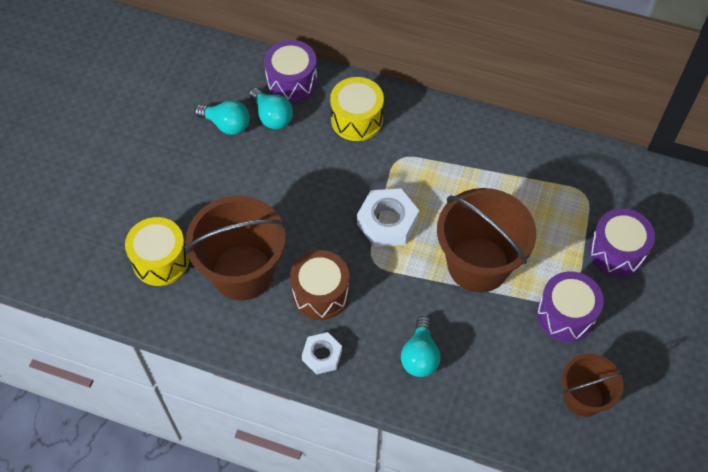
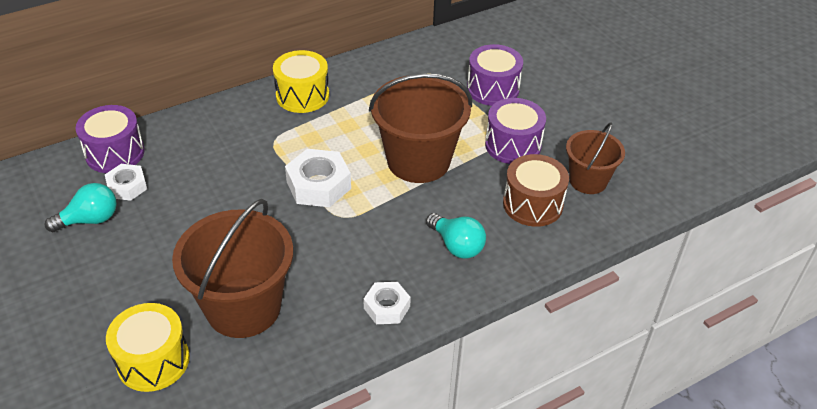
camera: 50 degrees left, 15 degrees down
(272, 116) = (127, 186): turquoise light bulb -> white nut
(320, 293) = (329, 269): brown drum -> brown drum (532, 204)
(356, 119) = (205, 140): yellow drum -> yellow drum (302, 95)

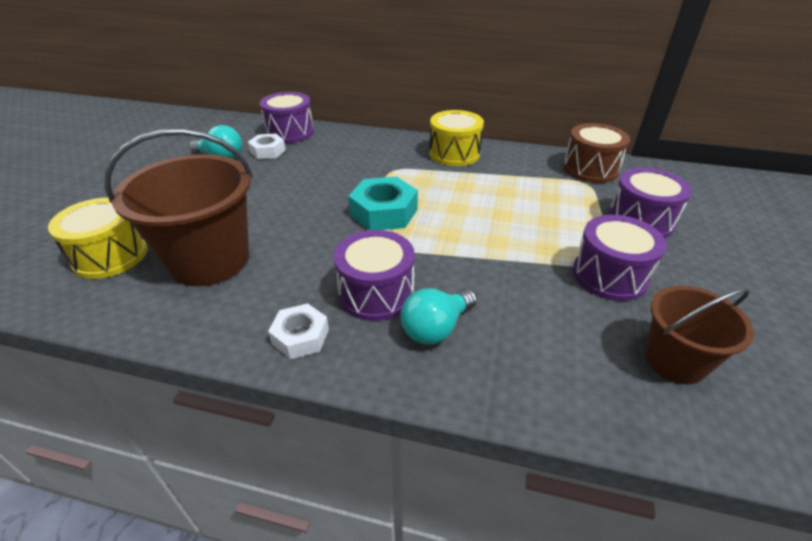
camera: 45 degrees right, 5 degrees down
(318, 185) = (384, 212): white nut -> turquoise nut
(394, 249) = (376, 293): none -> purple drum
(418, 161) = (491, 238): brown bucket -> none
(456, 246) = (436, 328): turquoise light bulb -> turquoise light bulb turned 45 degrees clockwise
(532, 204) = (570, 342): brown drum -> brown drum (590, 169)

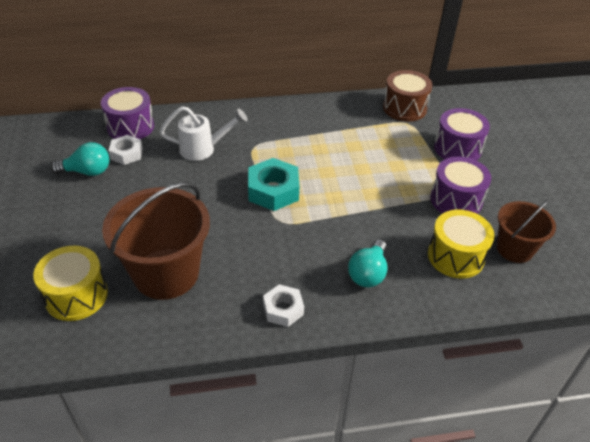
camera: 25 degrees left, 5 degrees up
(341, 162) = (203, 149): none -> white watering can
(376, 293) = (312, 261): purple drum -> none
(454, 153) = (293, 117): yellow drum -> yellow drum (455, 256)

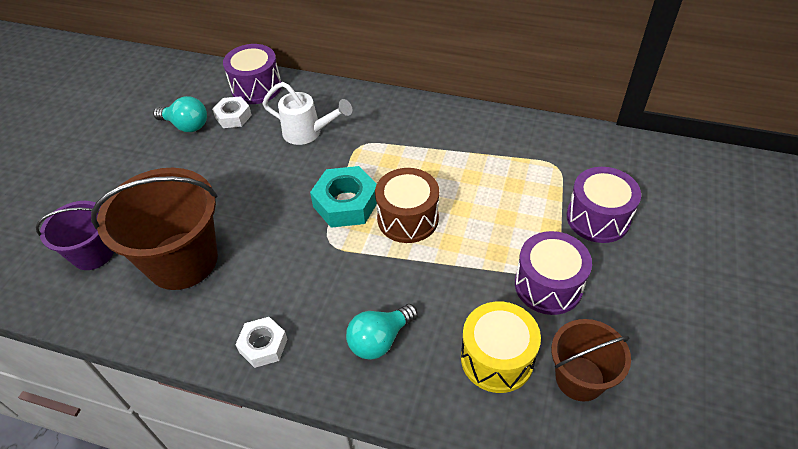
camera: 30 degrees right, 5 degrees up
(76, 295) = (93, 253): yellow drum -> purple bucket
(404, 108) = (566, 145): brown drum -> brown drum (408, 218)

